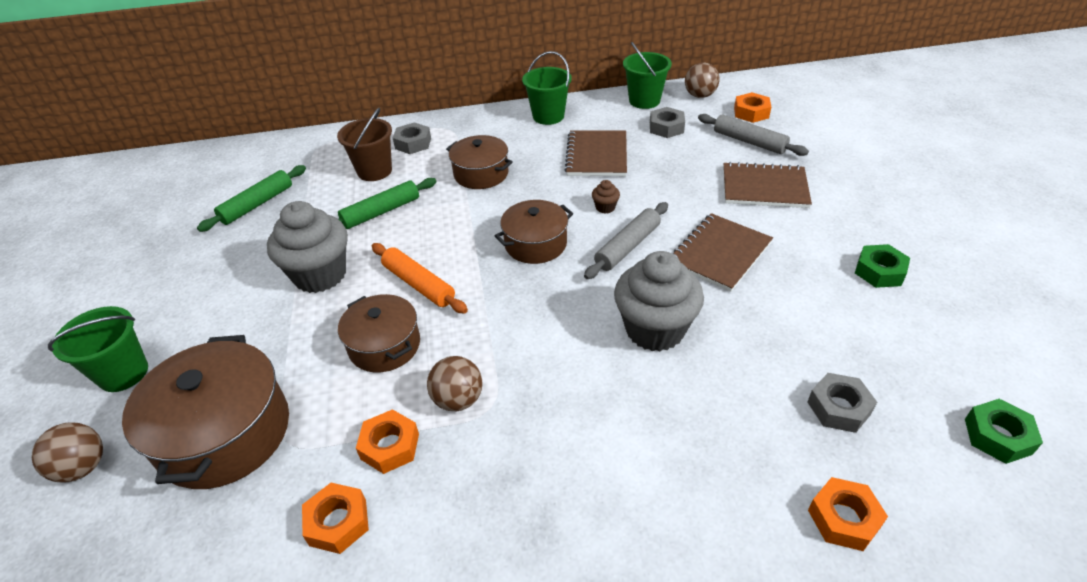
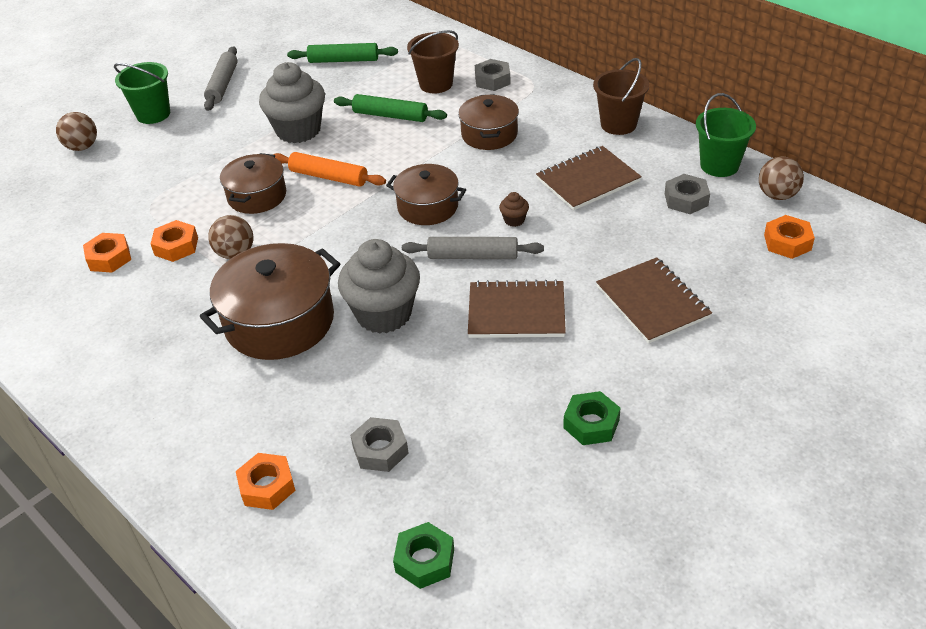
camera: 55 degrees right, 0 degrees up
(225, 433) = (139, 178): brown pot -> brown pot (279, 321)
(419, 284) = (328, 177): orange rolling pin -> orange rolling pin turned 75 degrees counterclockwise
(548, 116) = (618, 124): green bucket -> brown bucket
(749, 142) = (726, 262): grey rolling pin -> grey rolling pin (223, 85)

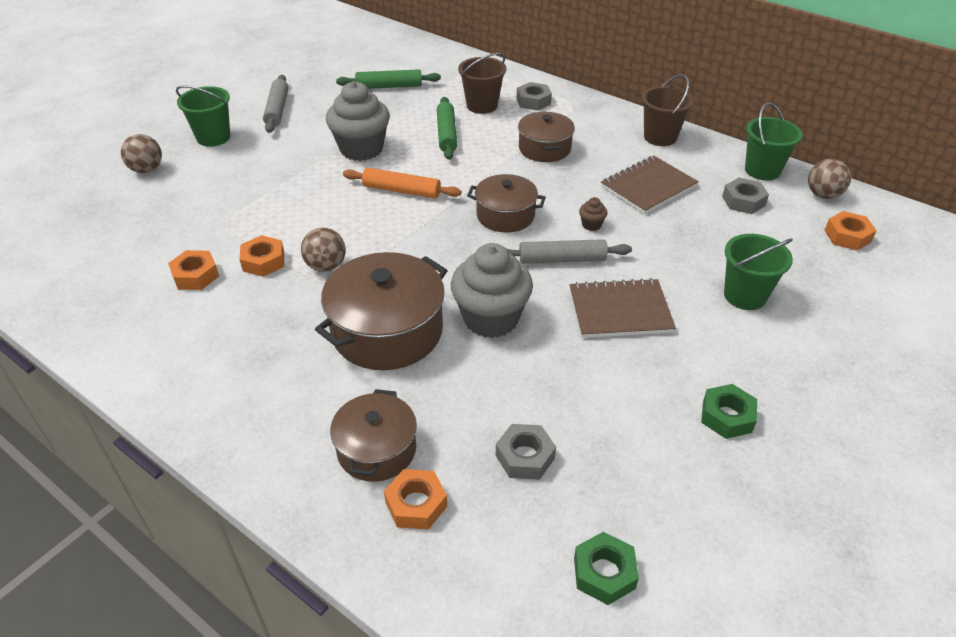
camera: 10 degrees left, 0 degrees up
(257, 196) = (335, 210): brown pot -> brown pot (377, 449)
(390, 115) = (446, 134): green rolling pin -> green rolling pin turned 75 degrees clockwise
(652, 302) = (745, 295): brown notebook -> green bucket

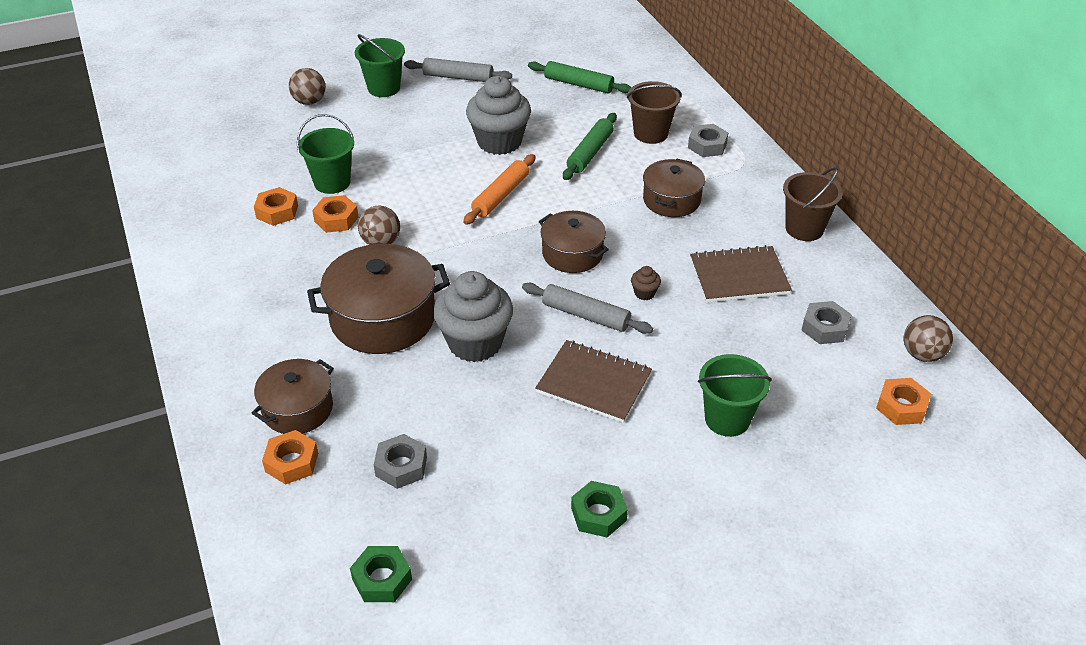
camera: 30 degrees right, 0 degrees up
(277, 110) = (458, 77): grey rolling pin -> grey rolling pin turned 75 degrees clockwise
(402, 191) = (500, 196): orange rolling pin -> orange rolling pin turned 75 degrees clockwise
(762, 170) = (881, 304): green bucket -> green bucket (332, 182)

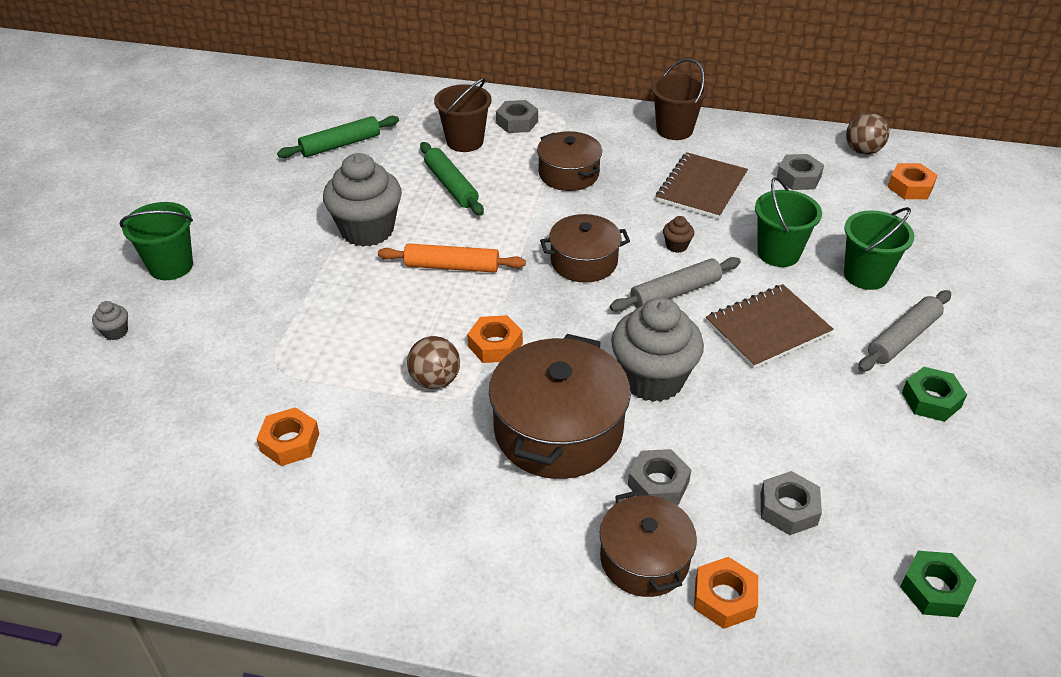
camera: 55 degrees left, 0 degrees up
(309, 101) = (115, 332): brown ball -> grey cupcake
(332, 182) = (290, 375): green bucket -> green bucket (778, 253)
(336, 219) = (358, 398): orange nut -> orange nut (495, 345)
(372, 388) = (658, 484): none -> grey nut
(458, 77) = (225, 209): grey rolling pin -> grey rolling pin (903, 338)
(500, 196) = (452, 266): orange rolling pin -> orange rolling pin turned 60 degrees counterclockwise

